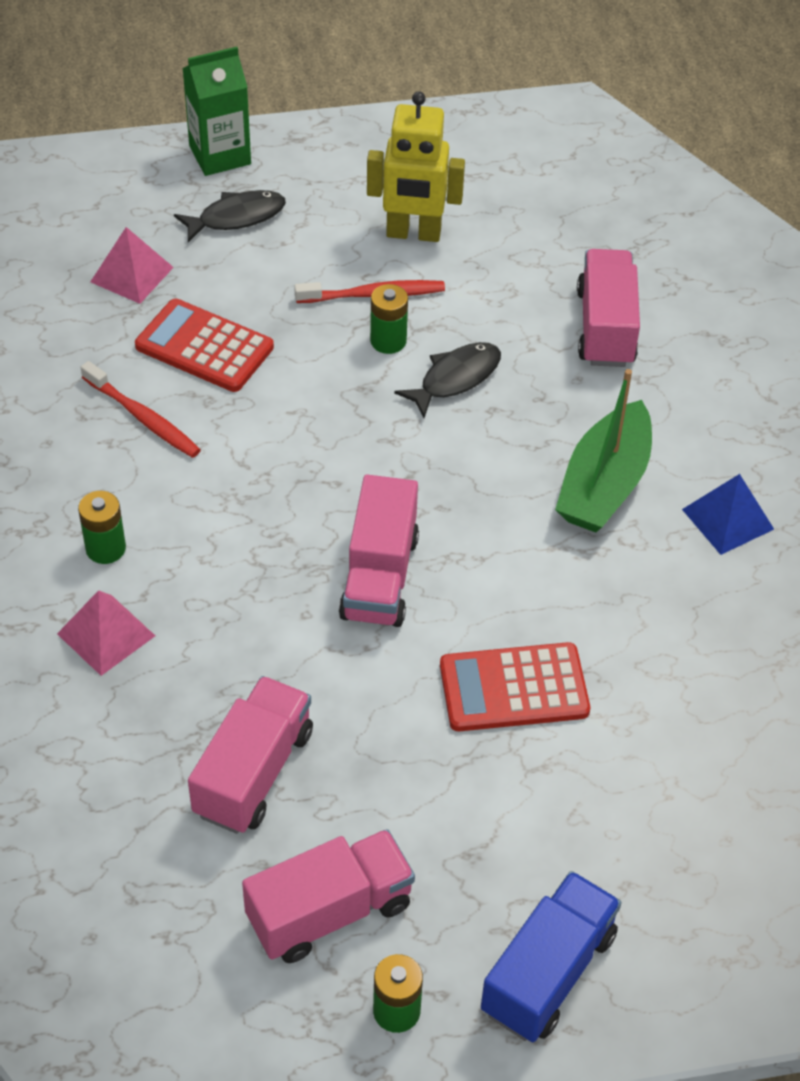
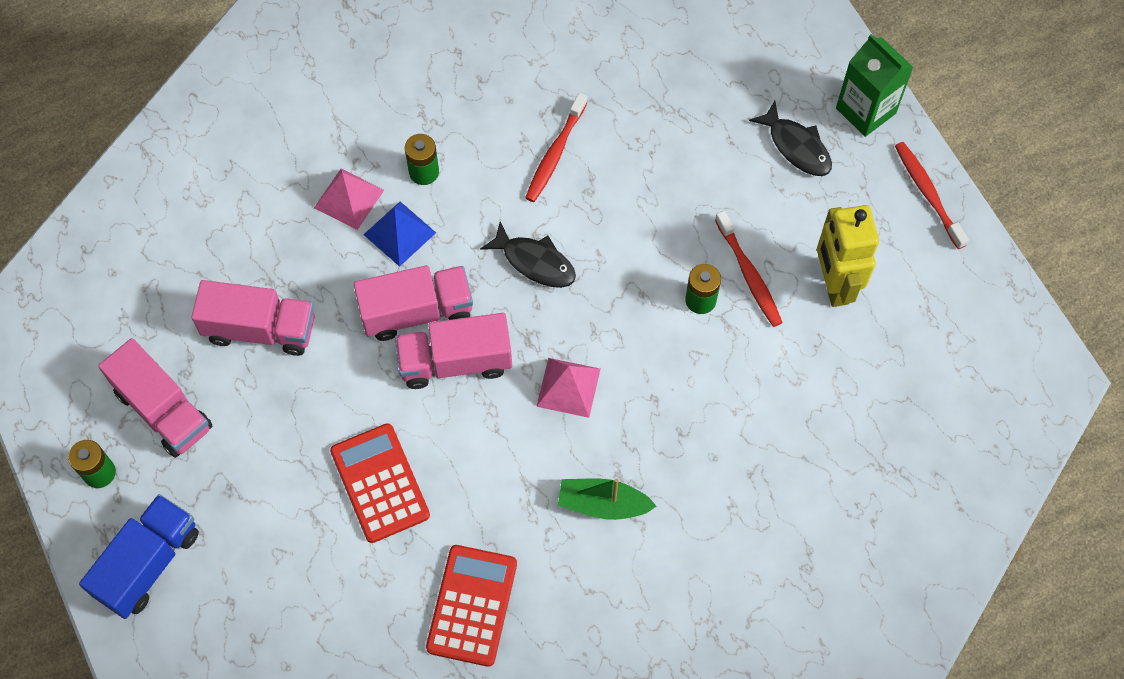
camera: 75 degrees right, 15 degrees up
(132, 274) = (701, 95): pink pyramid -> pink pyramid (568, 387)
(204, 347) = (643, 170): red calculator -> red calculator (472, 605)
(339, 138) = (928, 194): none -> red toothbrush
(455, 378) = (677, 362): black fish -> black fish (535, 262)
(548, 973) = (148, 563): blue truck -> blue truck turned 75 degrees counterclockwise
(604, 484) = (603, 504): green boat -> green boat, size x0.66
(605, 327) = (782, 466): pink truck -> pink truck (417, 312)
(728, 519) = (598, 610): blue pyramid -> blue pyramid (399, 233)

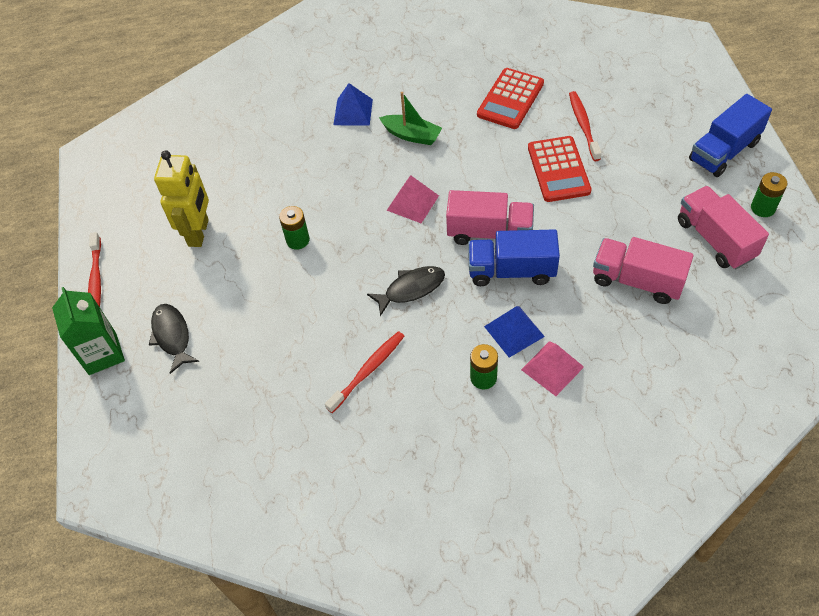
camera: 160 degrees left, 10 degrees down
(417, 312) = (511, 271): pink truck -> blue truck
(535, 262) = (411, 289): black fish -> black fish turned 105 degrees clockwise
(705, 531) = (353, 112): none -> blue pyramid
(749, 274) = (255, 250): red toothbrush -> red toothbrush (583, 125)

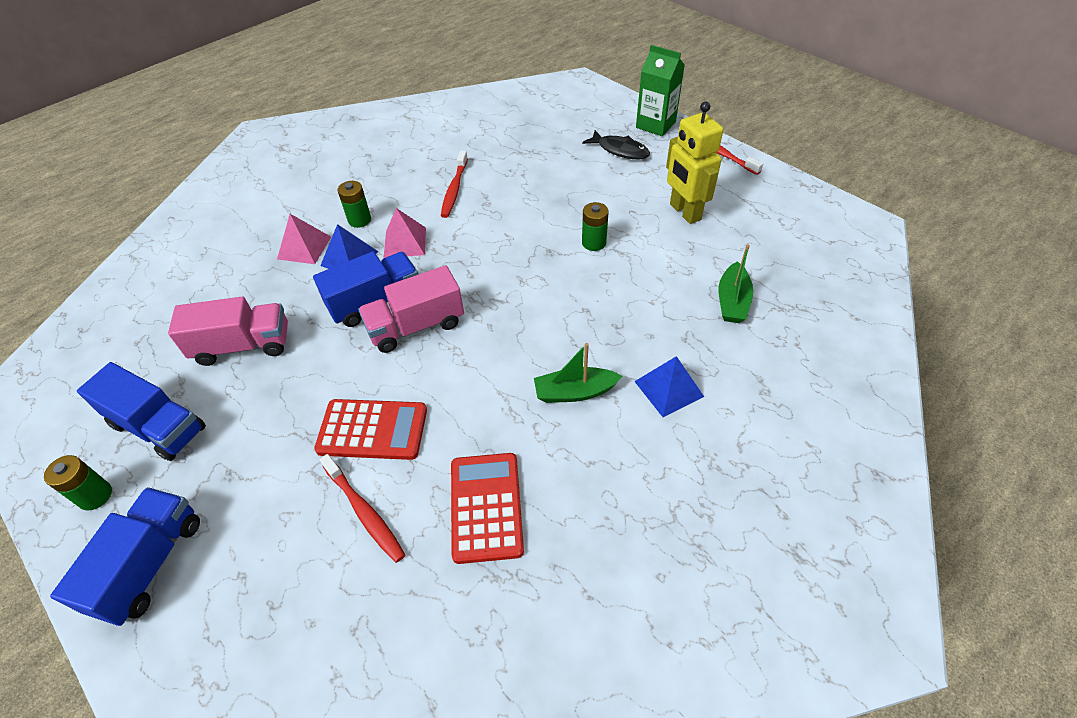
camera: 145 degrees right, 5 degrees down
(253, 145) = (732, 301): none -> green boat
(411, 289) = (460, 250): black fish -> none
(413, 202) = (514, 320): pink pyramid -> pink pyramid (405, 242)
(558, 169) = (372, 430): red calculator -> red calculator turned 135 degrees clockwise
(715, 239) = (158, 427): pink truck -> blue truck

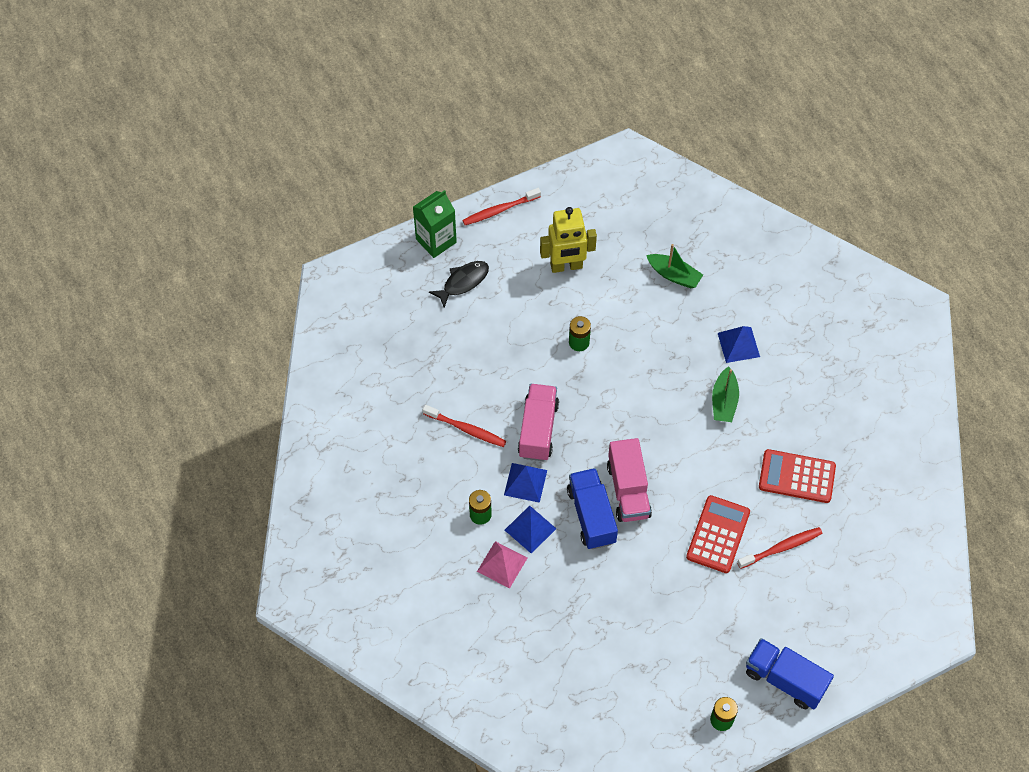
camera: 75 degrees left, 10 degrees up
(158, 427) = (672, 680): blue truck -> none
(243, 345) = (607, 618): pink truck -> pink truck (538, 430)
(405, 242) = (525, 482): pink pyramid -> blue pyramid

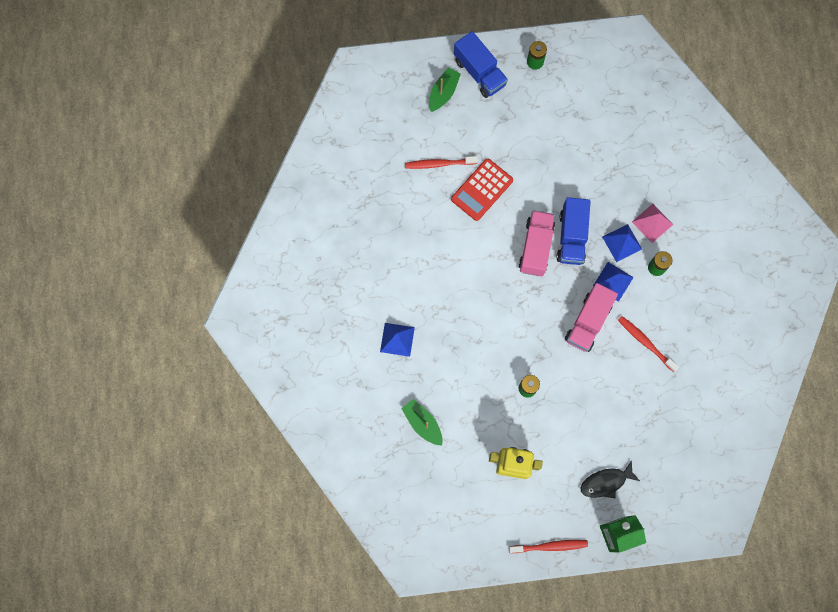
camera: 160 degrees left, 15 degrees up
(724, 401) = (430, 294): green boat -> green boat (443, 93)
(797, 476) = (402, 213): red calculator -> none

